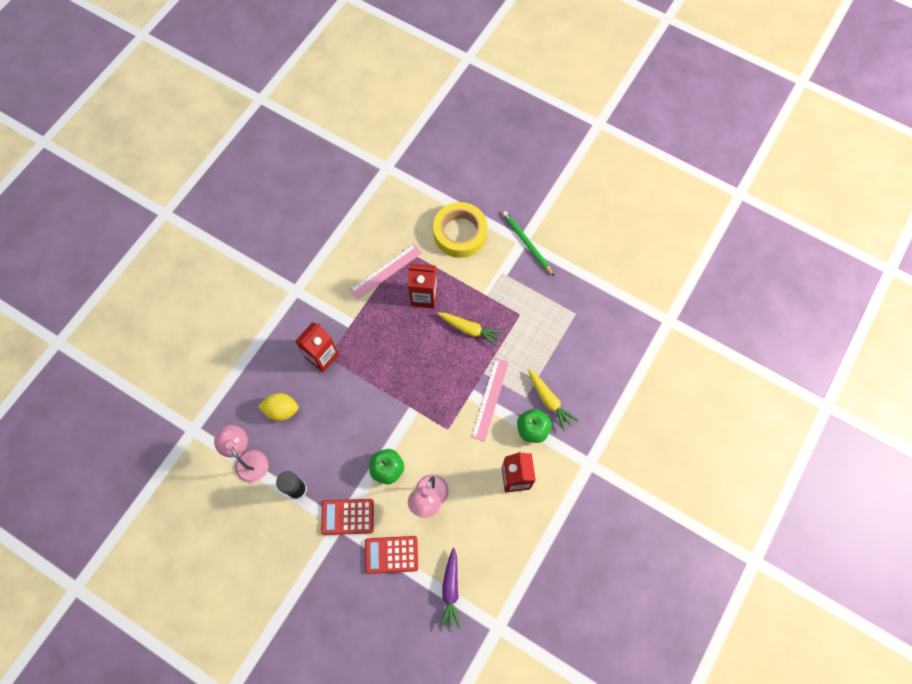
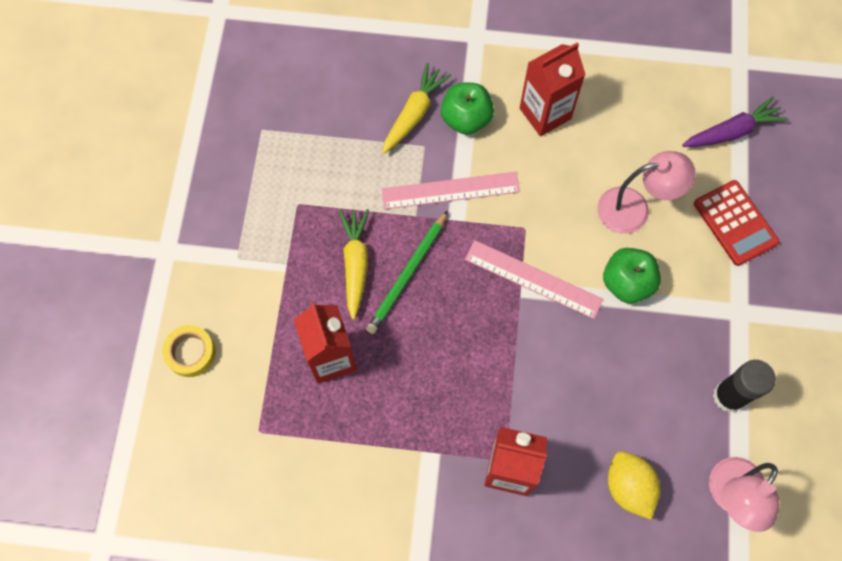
camera: 115 degrees left, 0 degrees up
(347, 516) = (722, 305): red calculator -> none
(385, 271) = (312, 441): pink ruler -> pink ruler (533, 279)
(460, 233) = (190, 352): yellow tape -> yellow tape, size x0.51
(527, 243) = (168, 242): green pencil -> green pencil (407, 274)

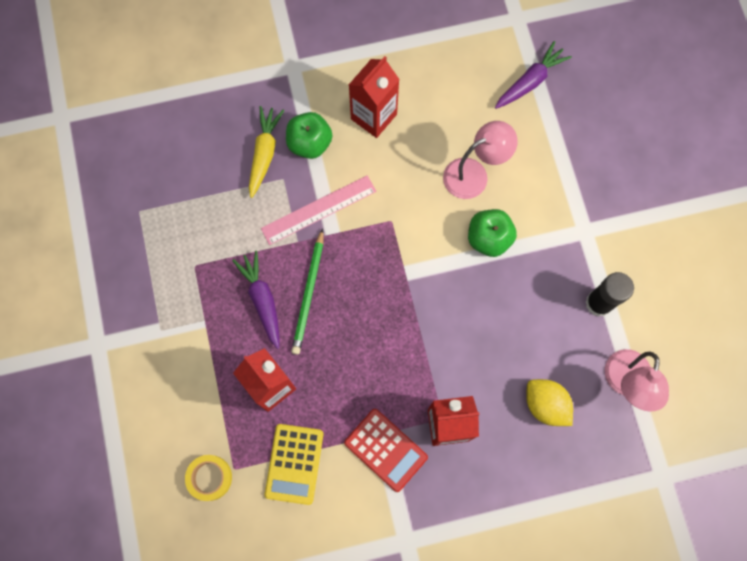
camera: 20 degrees left, 5 degrees up
(190, 352) = (152, 424): yellow tape -> yellow tape (209, 477)
(325, 450) = (294, 464): none -> yellow calculator
(355, 264) = (262, 300): yellow carrot -> purple carrot
(533, 279) = (412, 262): pink ruler -> none
(735, 223) = (558, 158): red calculator -> red calculator (385, 450)

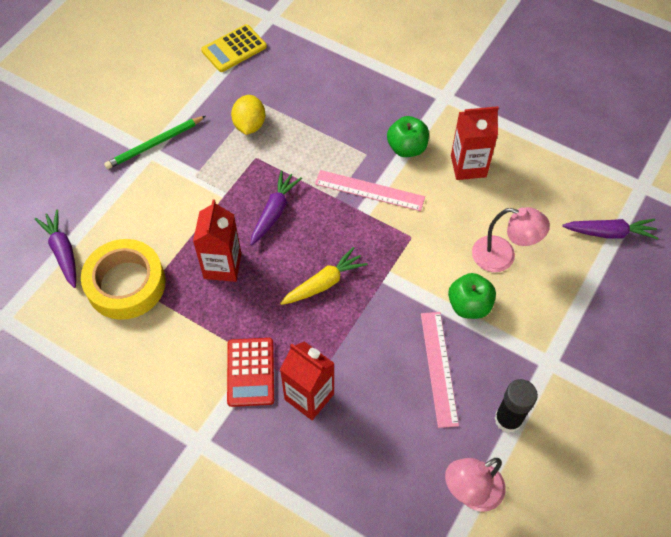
camera: 45 degrees right, 15 degrees down
(124, 503) = (63, 252): none -> purple carrot
(209, 477) = (126, 284): yellow tape -> yellow tape, size x1.96
(264, 153) = (371, 130): yellow carrot -> yellow carrot (324, 283)
(294, 464) = (184, 325): yellow calculator -> yellow calculator (234, 49)
(309, 294) = (307, 233): green pencil -> green pencil (154, 144)
(515, 310) = (439, 368): none -> pink ruler
(545, 404) = (393, 449): yellow lemon -> yellow lemon (249, 125)

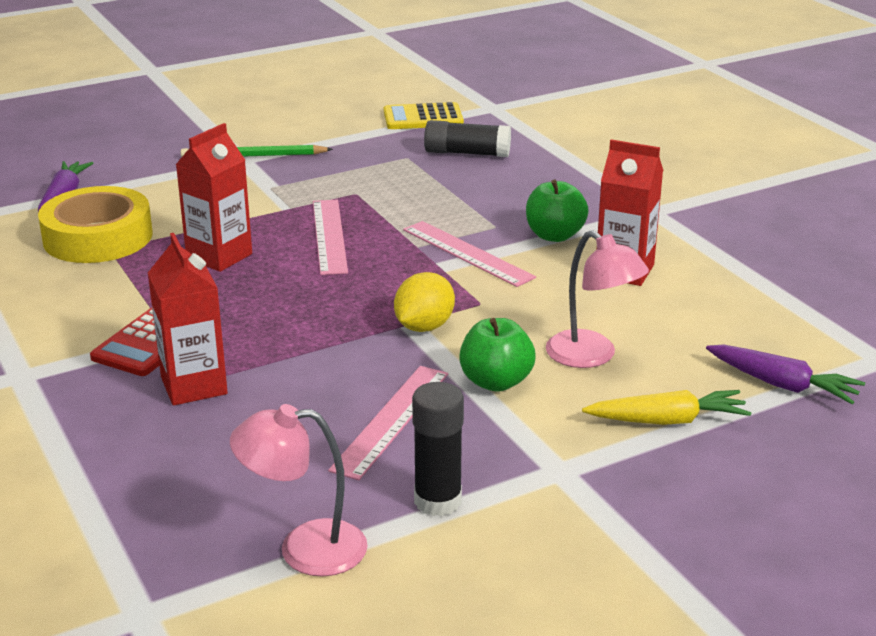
camera: 30 degrees right, 30 degrees down
(249, 125) = (376, 170): yellow lemon -> yellow lemon (424, 327)
(274, 212) = (329, 236): purple carrot -> pink ruler
(293, 79) = (467, 153): none -> black glue stick
(324, 283) = (323, 305): yellow carrot -> yellow carrot (667, 420)

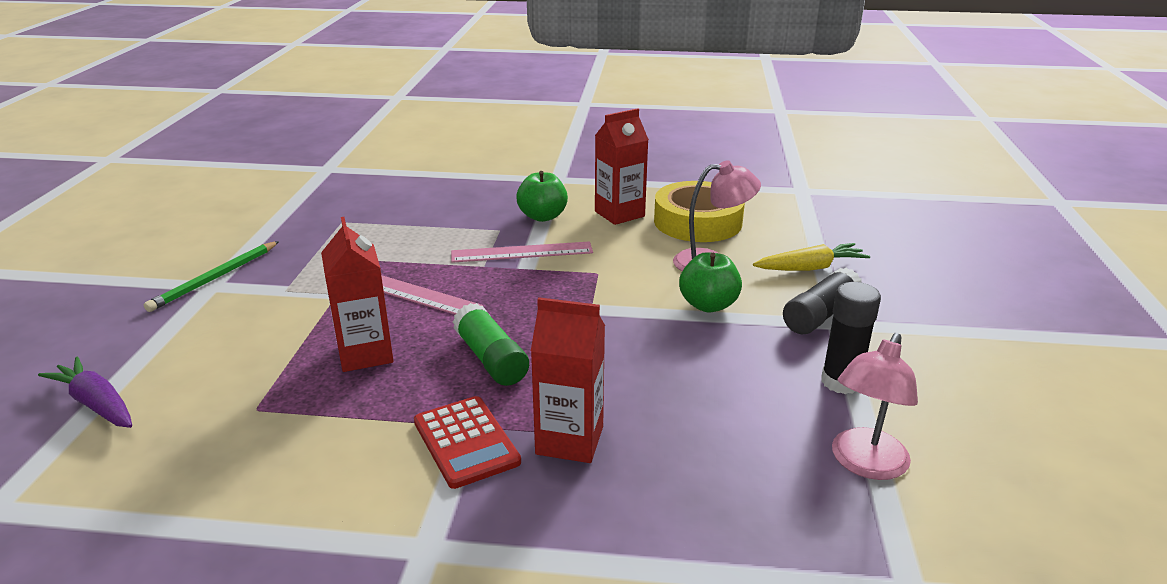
camera: 55 degrees left, 0 degrees up
(98, 237) = (219, 409): yellow tape -> yellow tape (697, 222)
(271, 309) = (491, 359): none -> green glue stick
(391, 420) = (719, 363): pink ruler -> none
(423, 118) = (292, 194): yellow calculator -> none
(424, 327) = (603, 304): yellow lemon -> none
(467, 153) = (377, 200): black glue stick -> black glue stick (820, 315)
(667, 420) = (810, 268): yellow carrot -> yellow carrot turned 45 degrees clockwise
(782, 385) = (802, 222): purple carrot -> none

